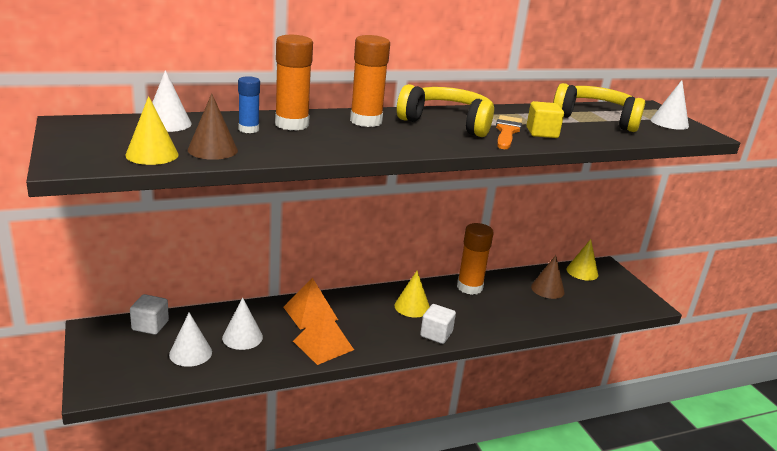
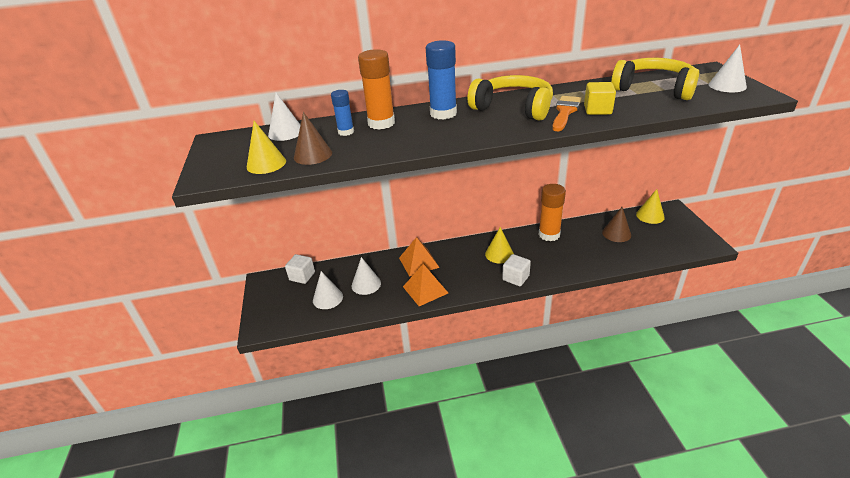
camera: 15 degrees right, 10 degrees up
(366, 121) = (443, 113): orange glue stick -> blue glue stick

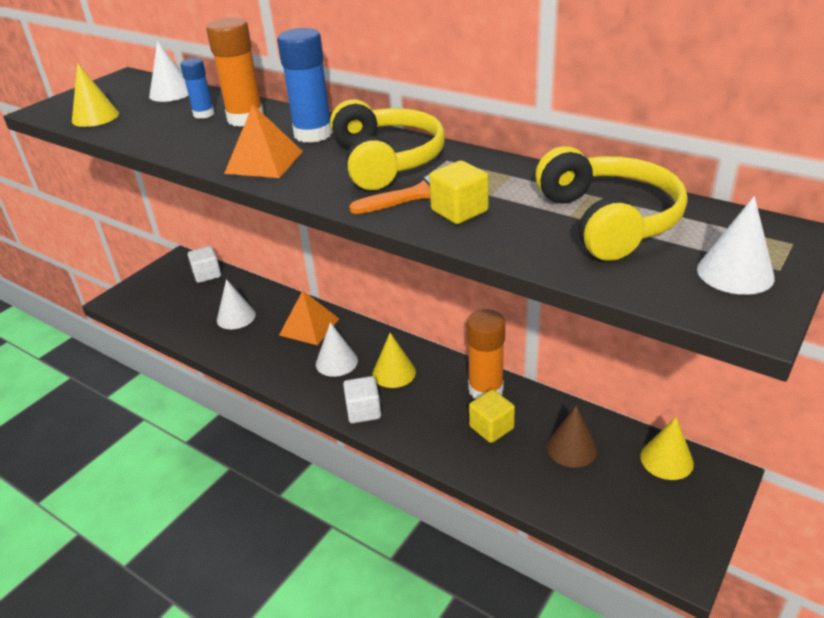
camera: 45 degrees right, 0 degrees up
(313, 155) = (134, 125): brown cone -> none
(327, 298) = (191, 309): white cone -> white cone (336, 362)
(425, 290) = (268, 359): orange pyramid -> orange pyramid (264, 162)
(577, 247) = (491, 427): none -> yellow cube

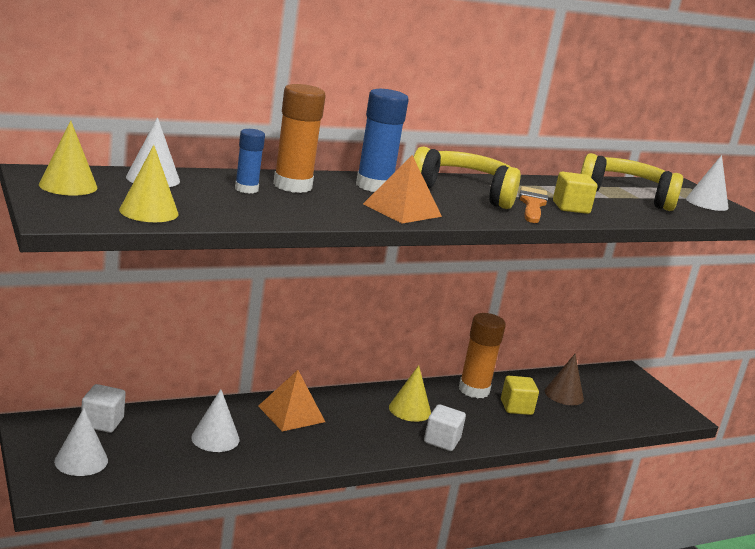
camera: 65 degrees left, 15 degrees down
(336, 362) = (362, 424): white cone -> white cone (81, 460)
(666, 459) = (601, 377): yellow cone -> yellow cone (68, 185)

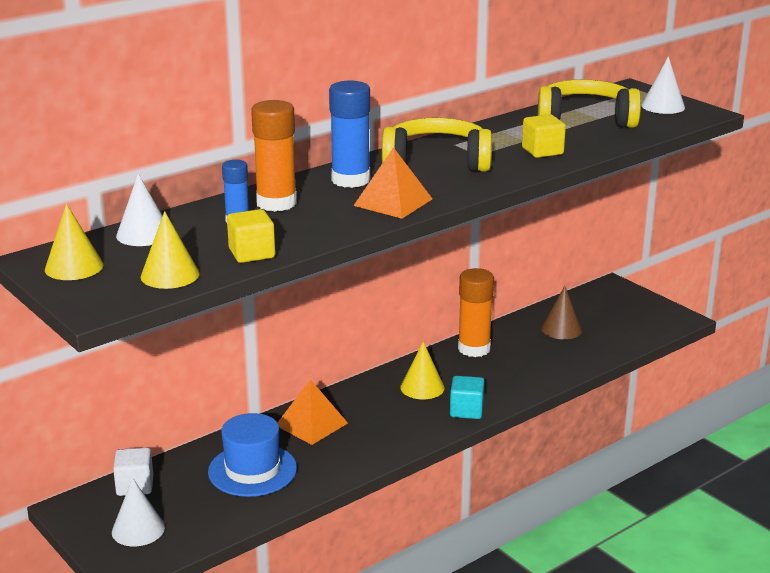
camera: 10 degrees left, 5 degrees up
(215, 438) = (252, 470): white cone -> blue hat
(442, 441) = (466, 410): white cube -> turquoise cube
(516, 407) = (522, 355): yellow cube -> yellow cube (252, 253)
(532, 204) = (506, 158): orange brush -> none

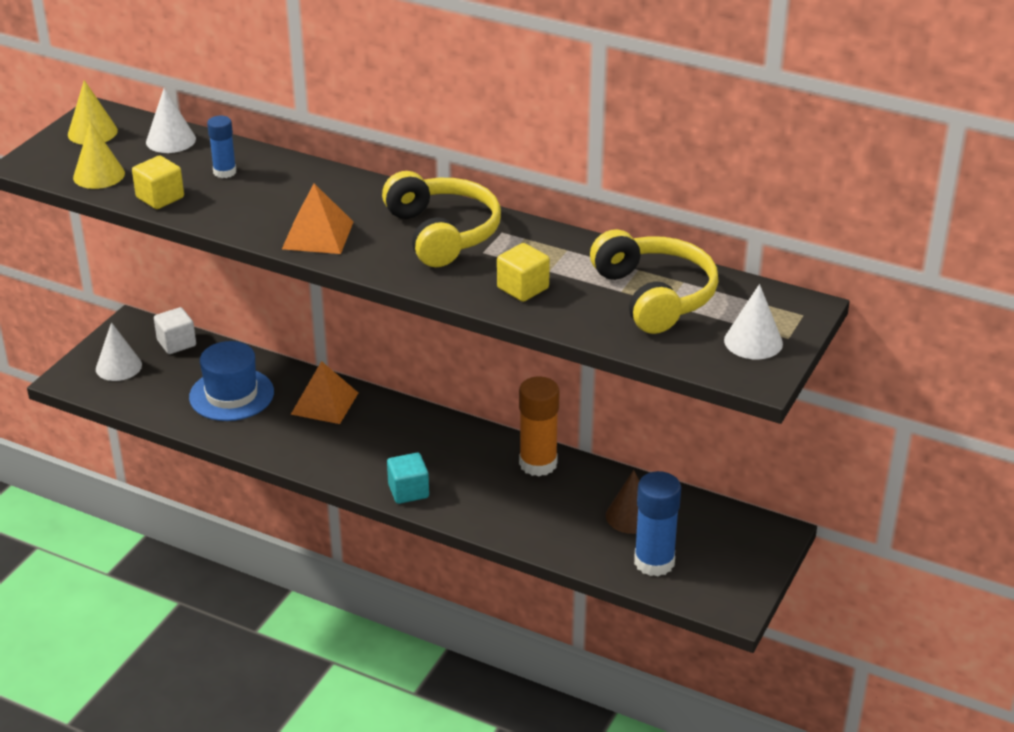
camera: 65 degrees right, 10 degrees up
(276, 203) = (275, 179): orange glue stick -> none
(350, 180) = (357, 200): blue glue stick -> blue glue stick (654, 562)
(422, 387) = (434, 450): yellow cone -> none

